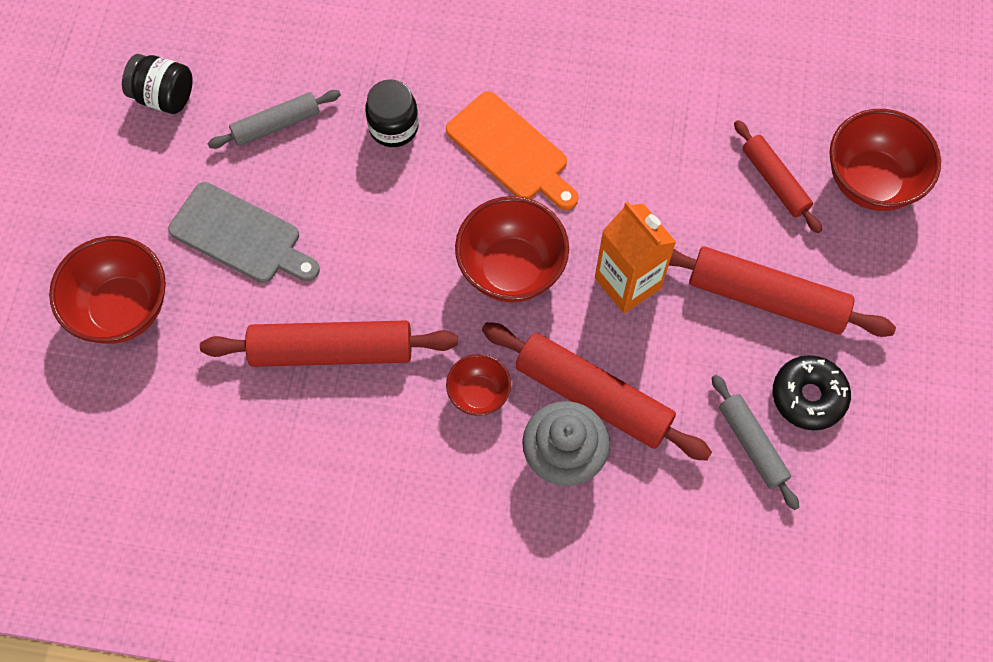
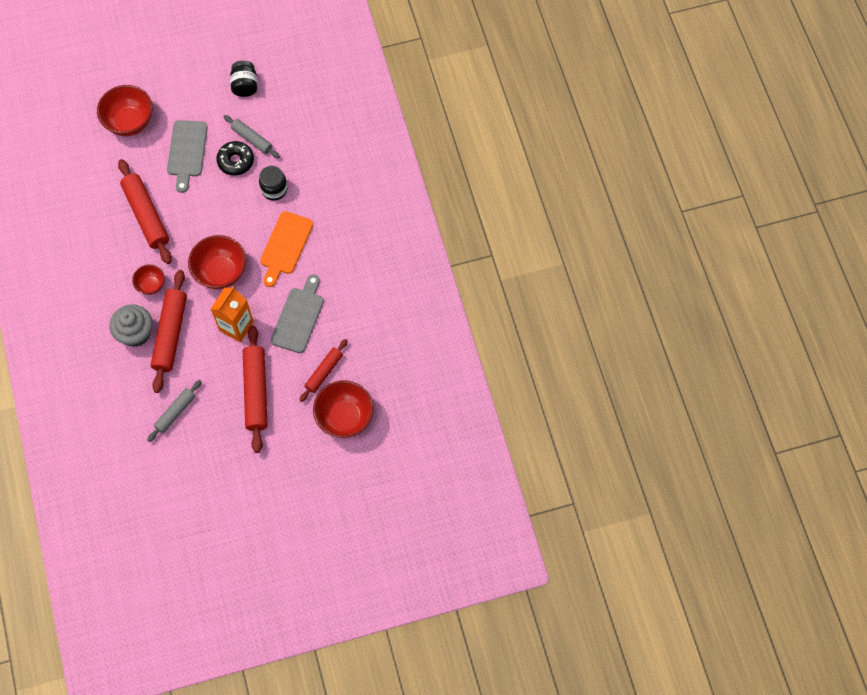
camera: 65 degrees right, 0 degrees up
(655, 181) = (298, 317): none -> grey cutting board
(808, 396) = (211, 429): black donut -> black donut (236, 161)

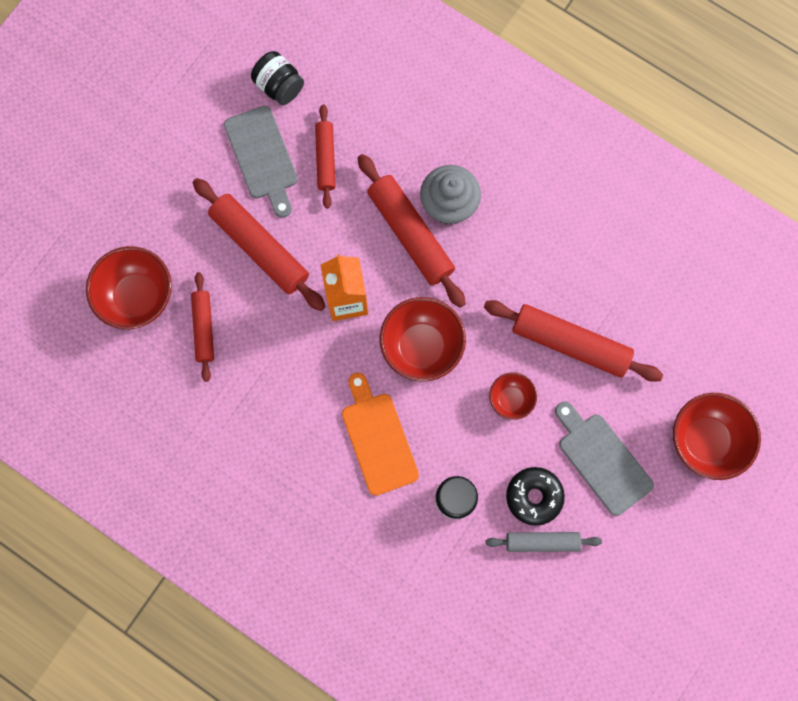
camera: 140 degrees right, 10 degrees up
(151, 285) = (484, 269): red bowl -> red bowl (510, 399)
(175, 412) = (325, 159): grey rolling pin -> red rolling pin
(245, 86) = (619, 608): black jar -> black jar (279, 86)
(298, 317) = (287, 367): grey cutting board -> grey cutting board (262, 157)

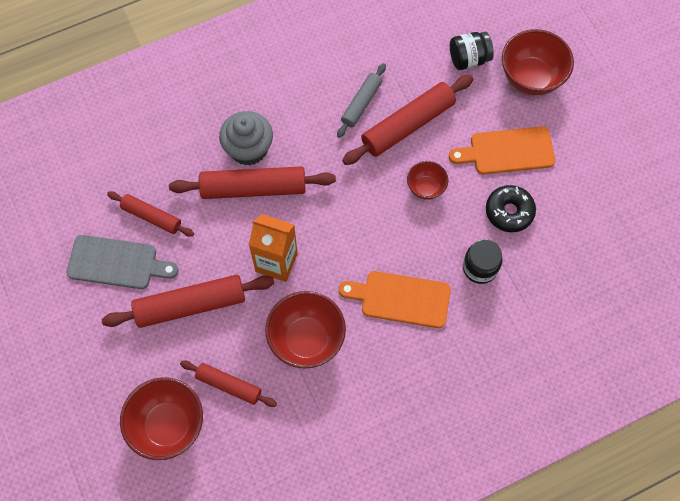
camera: 60 degrees left, 10 degrees down
(279, 86) = (67, 219): black jar -> black jar (468, 59)
(421, 347) = (347, 228): red bowl -> red bowl (306, 339)
(542, 542) = (546, 225): grey rolling pin -> grey rolling pin (361, 104)
(602, 460) = (507, 151): grey cutting board -> orange cutting board

